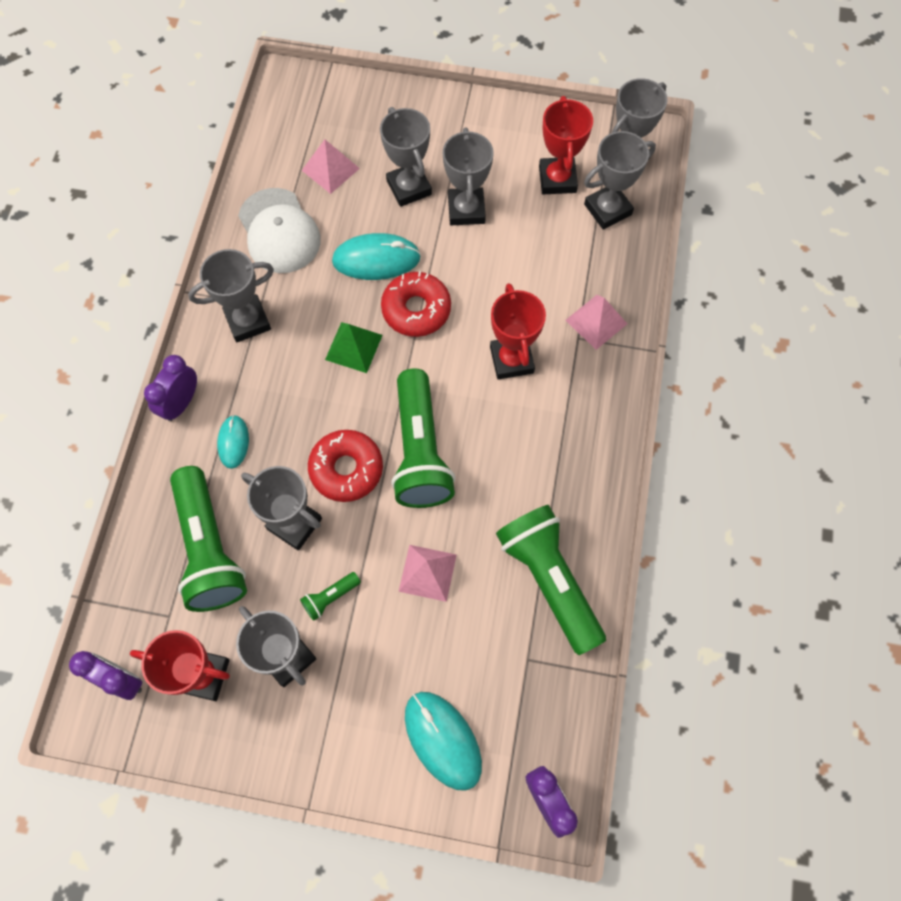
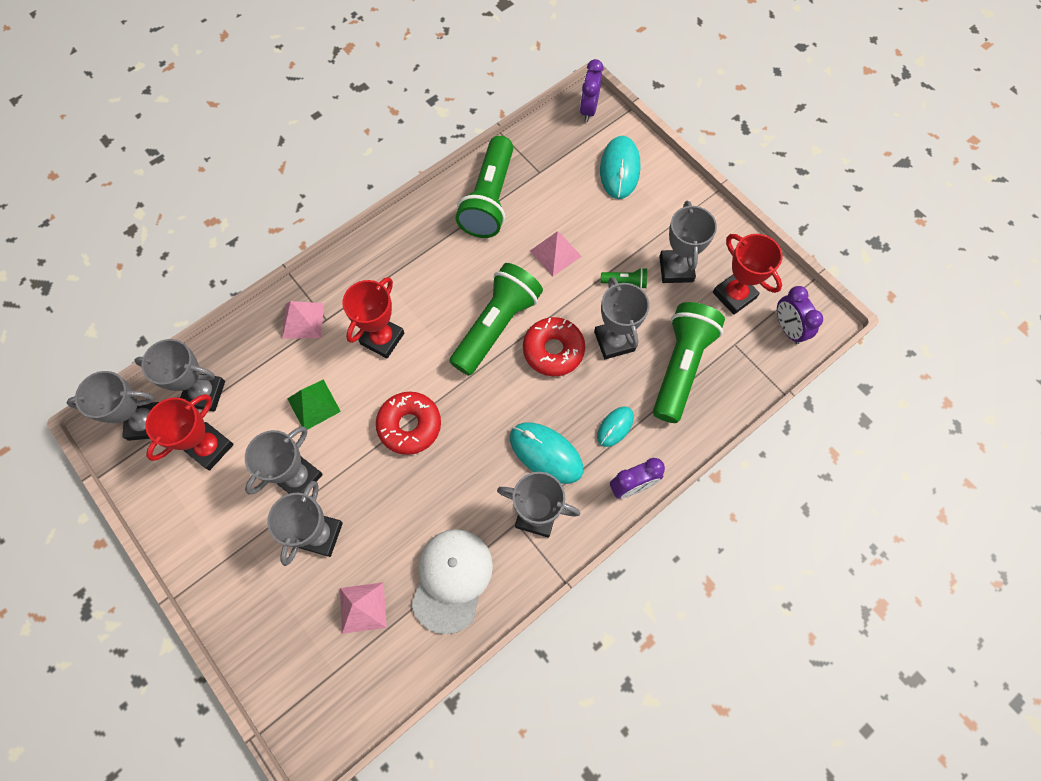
camera: 140 degrees left, 0 degrees up
(353, 347) = (477, 432): green pyramid -> green pyramid (313, 405)
(376, 259) = (401, 490): turquoise mouse -> turquoise mouse (546, 453)

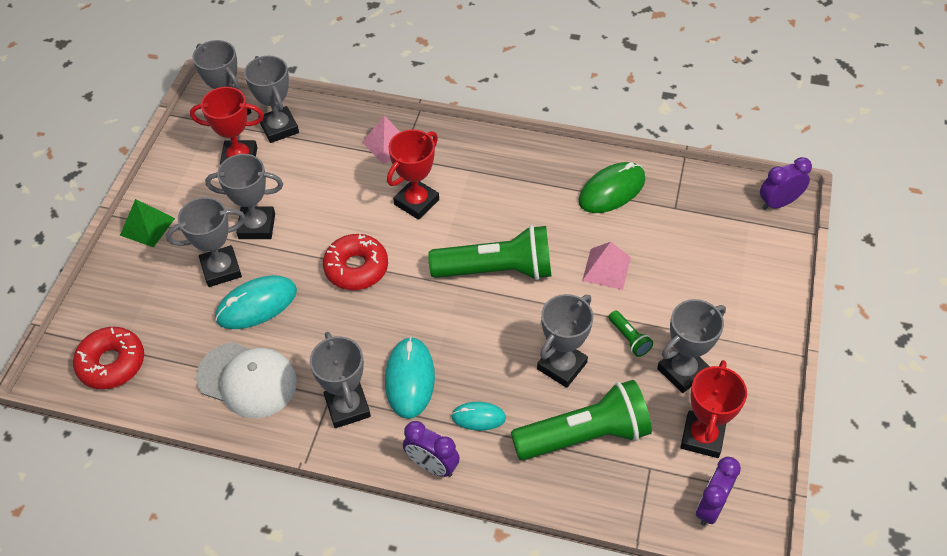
camera: 55 degrees right, 15 degrees down
(313, 405) = (323, 196): green pyramid -> green pyramid (147, 226)
(363, 607) = (182, 334): pink pyramid -> none
(382, 338) = (416, 202): red trophy -> red trophy turned 45 degrees counterclockwise
(452, 579) = (247, 380): white cap -> white cap turned 45 degrees clockwise
(489, 199) = (612, 190): green flashlight -> green mouse
(553, 350) = (511, 325): red donut -> red donut (112, 363)
(619, 169) = (741, 264): turquoise mouse -> turquoise mouse (256, 305)

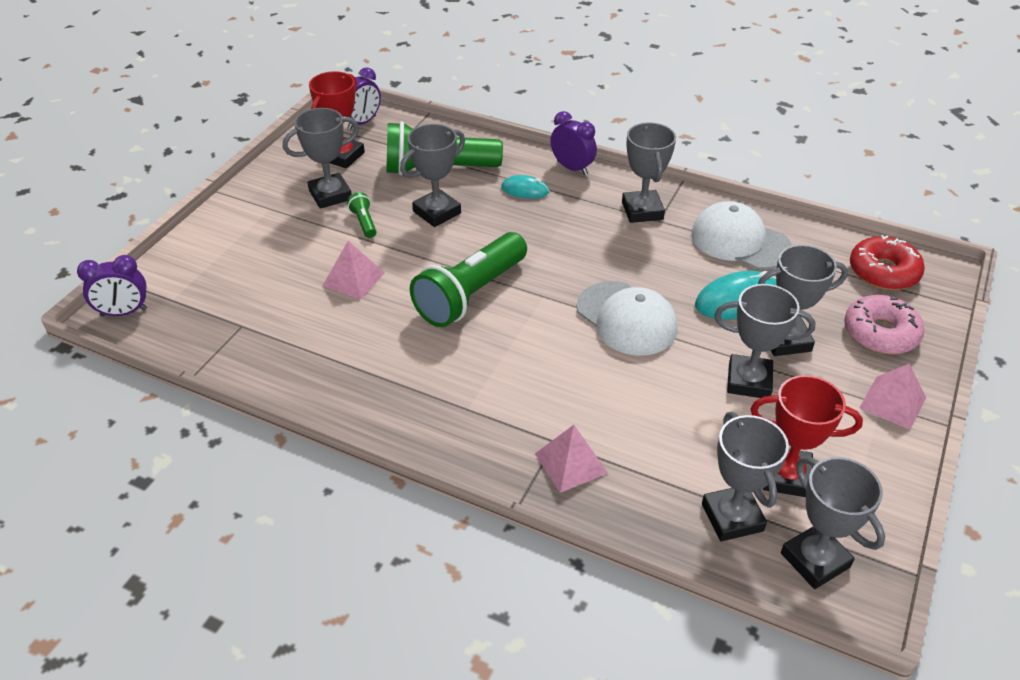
camera: 170 degrees left, 10 degrees down
(137, 290) = (880, 333): none -> pink donut
(147, 226) = (893, 402): green pyramid -> pink pyramid
(356, 268) = (626, 319): red donut -> white cap
(409, 379) = (582, 222): turquoise mouse -> none
(416, 202) = (545, 379): red trophy -> none
(496, 270) = (471, 294): green flashlight -> green flashlight turned 60 degrees counterclockwise
(612, 190) = (302, 355): green mouse -> none

